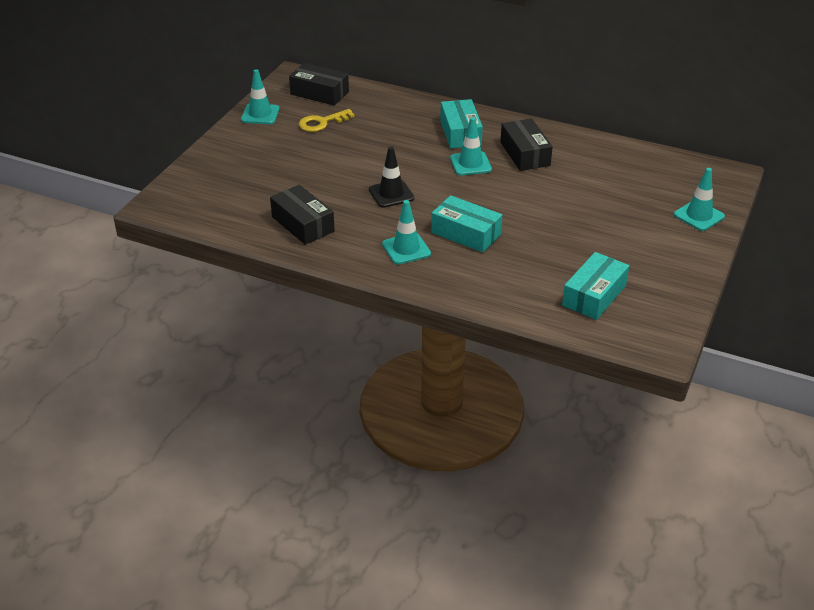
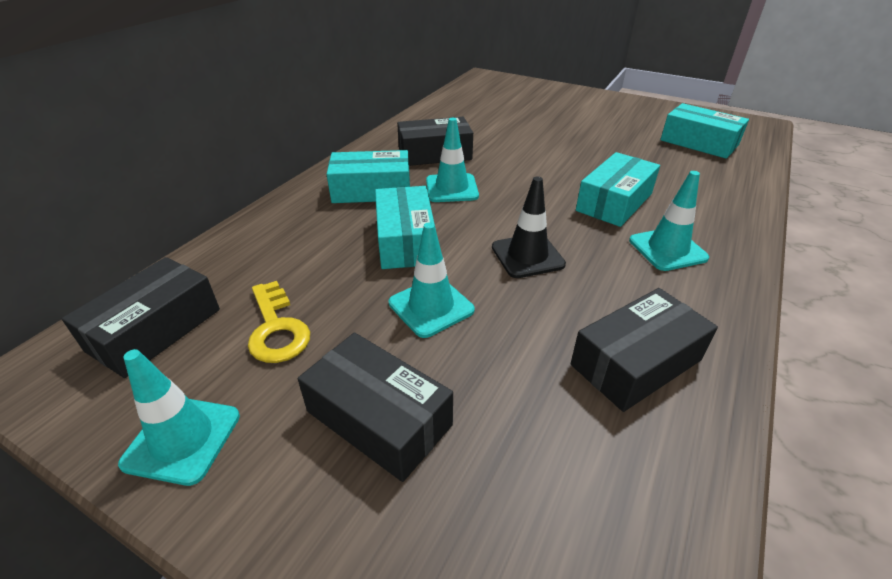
camera: 85 degrees left, 0 degrees up
(269, 155) = (379, 418): none -> black box
(401, 151) = (405, 240): none -> turquoise box
(699, 216) = (552, 92): turquoise traffic cone -> turquoise traffic cone (431, 306)

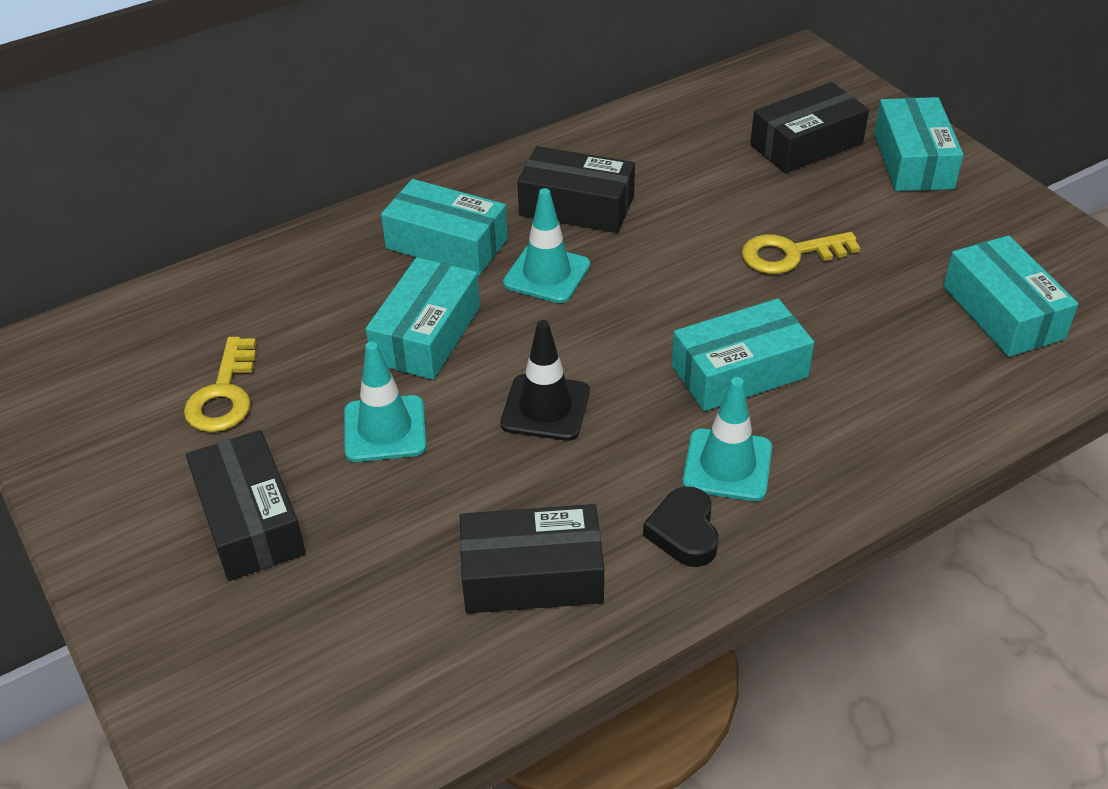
camera: 30 degrees right, 5 degrees up
(155, 330) = (121, 352): black box -> black box (806, 144)
(182, 439) = (90, 470): turquoise traffic cone -> none
(573, 146) = (790, 254): none -> yellow key
(582, 99) = (913, 160): none -> turquoise box
(691, 294) = (684, 532): none -> black heart

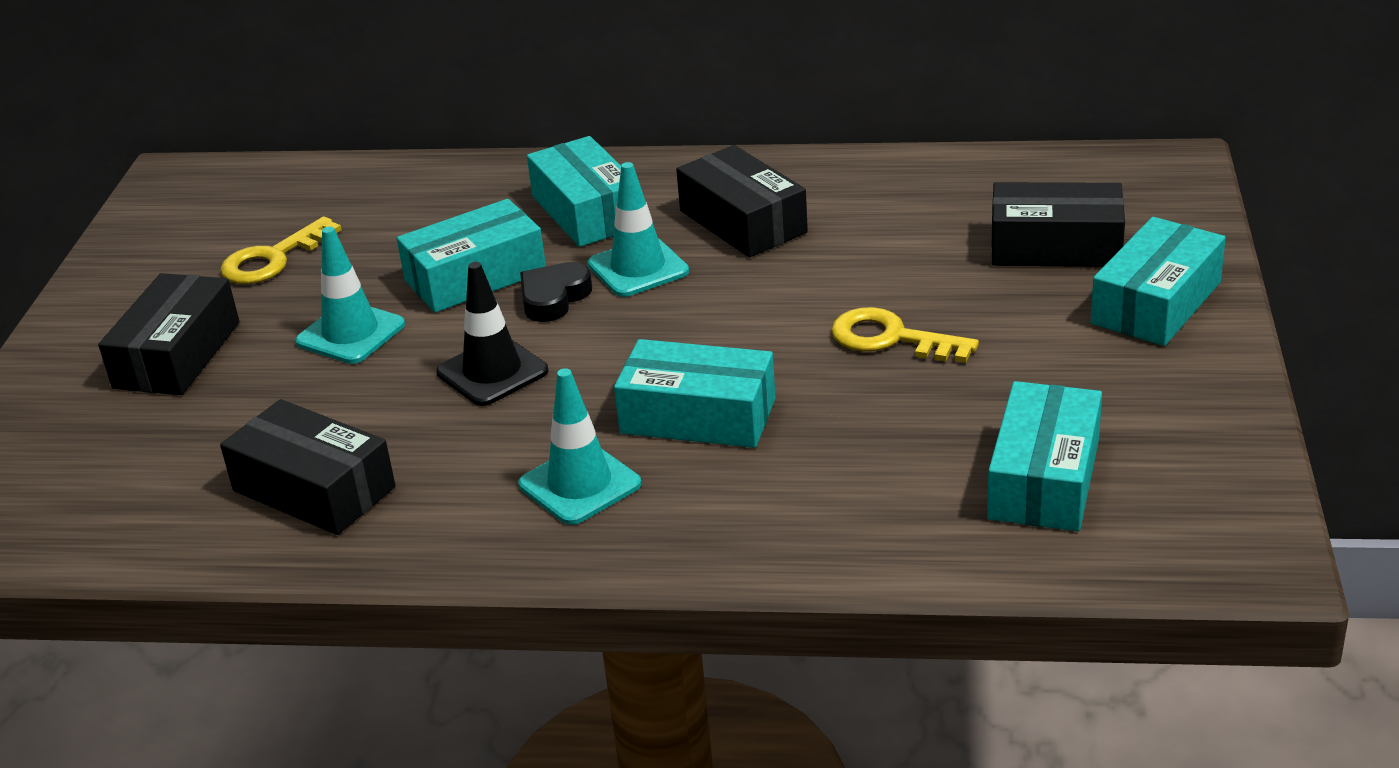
camera: 40 degrees right, 10 degrees down
(684, 532) = (471, 517): black heart -> black heart (554, 298)

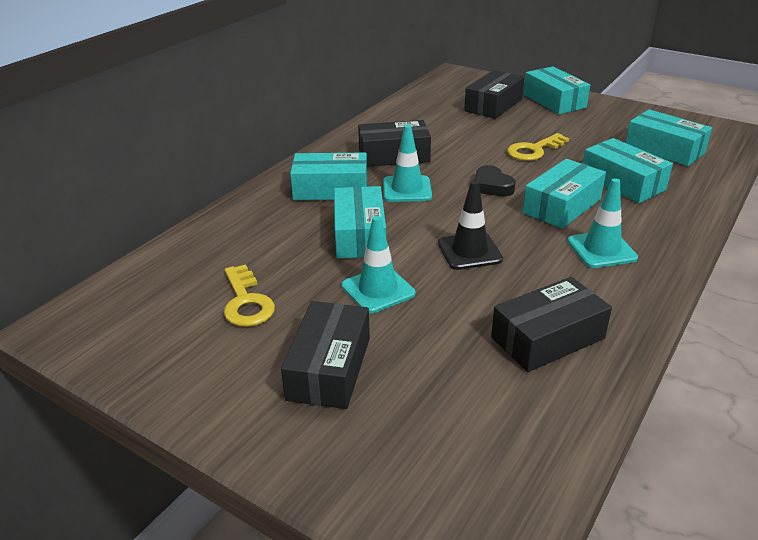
camera: 65 degrees left, 0 degrees up
(177, 355) = (329, 368): black box -> black box turned 60 degrees clockwise
(554, 298) = (411, 217): black heart -> black heart (492, 186)
(841, 458) = (622, 183): none -> turquoise box

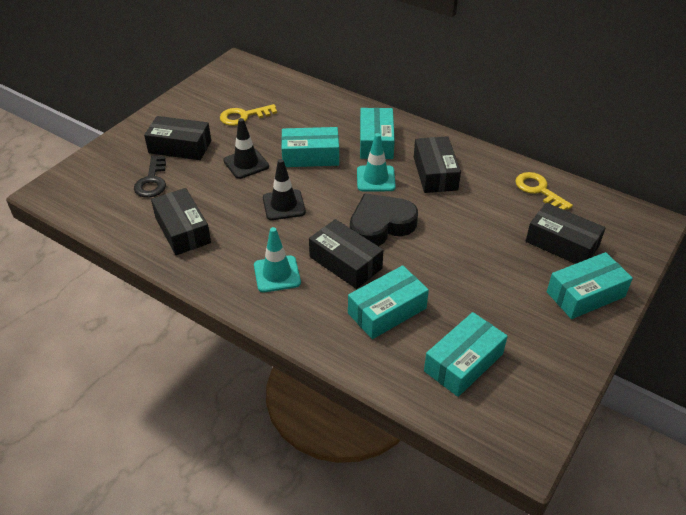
camera: 90 degrees right, 10 degrees up
(378, 290) = (246, 163): turquoise traffic cone -> black traffic cone
(431, 391) = (152, 181): none -> black key
(492, 186) = (380, 225): black heart -> black heart, size x1.78
(534, 150) = (452, 260): yellow key -> yellow key (538, 190)
(562, 206) = (345, 262): turquoise box -> black box

